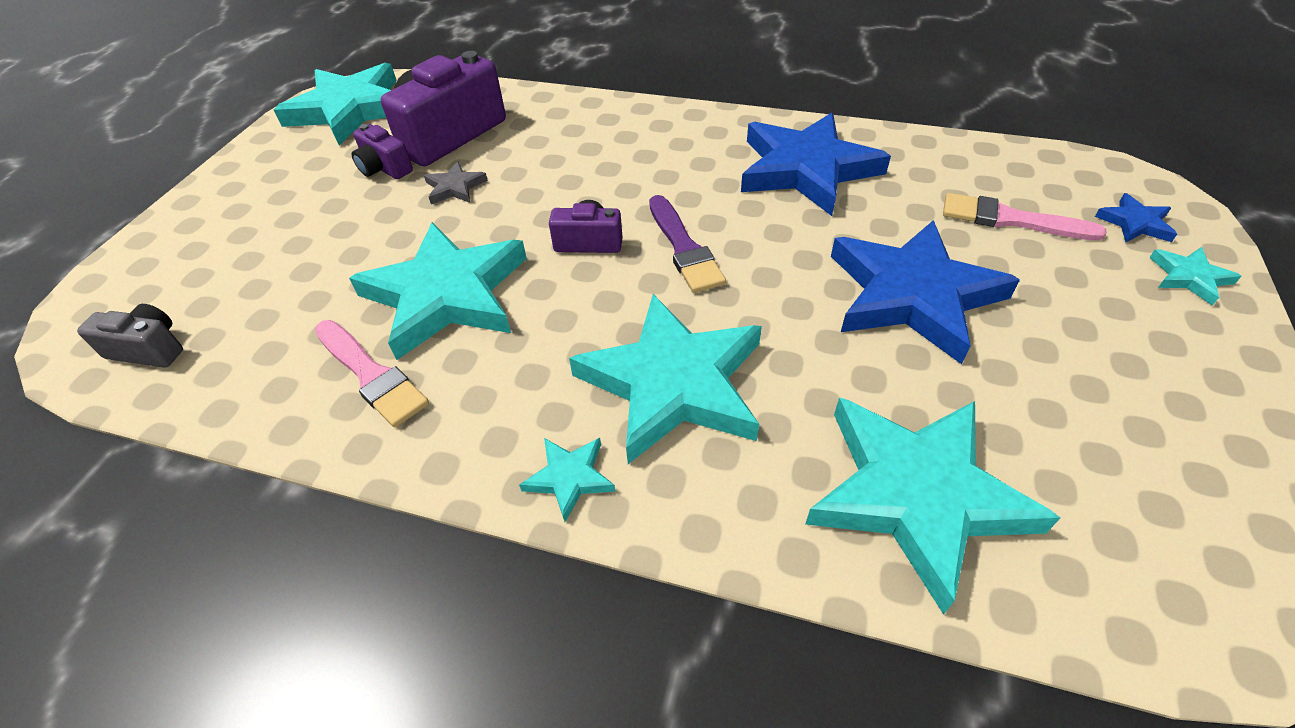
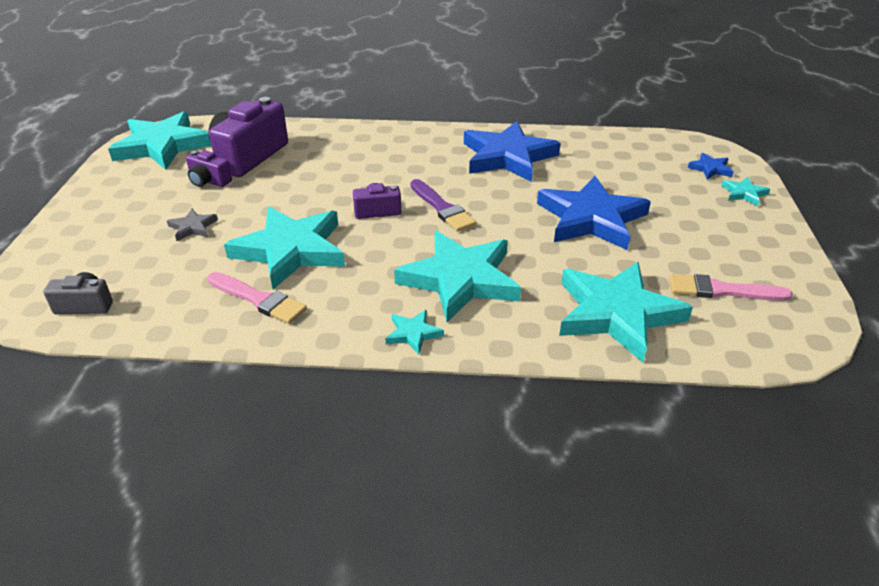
camera: 15 degrees left, 10 degrees down
(455, 187) = (268, 188): grey star -> grey star (193, 227)
(1011, 220) = (640, 173): pink brush -> pink brush (722, 290)

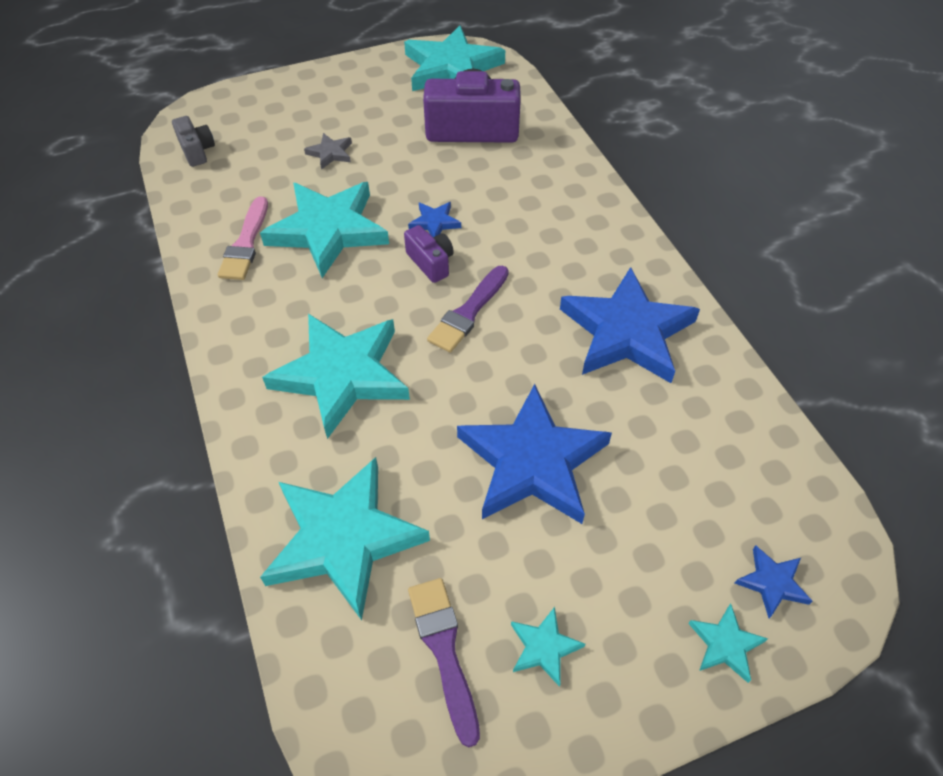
camera: 65 degrees right, 15 degrees up
(209, 181) = (410, 125): purple camera -> none
(336, 198) = (435, 222): none -> blue star
(413, 334) = (239, 369): turquoise star -> turquoise star (544, 647)
(722, 290) = (444, 651): pink brush -> purple brush

